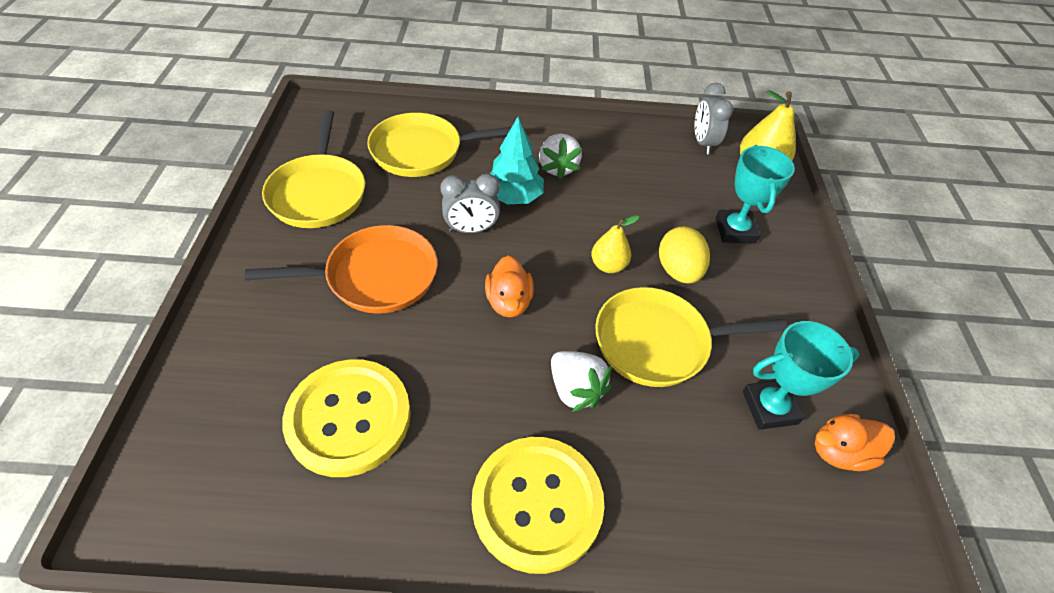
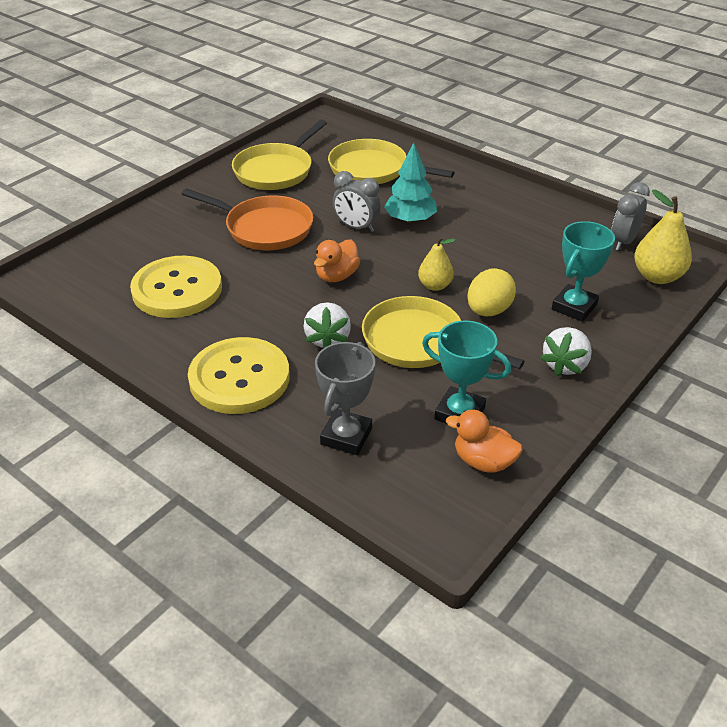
camera: 40 degrees right, 10 degrees down
(557, 168) = (467, 214): white strawberry -> white strawberry (565, 365)
(709, 508) = (346, 436): none -> grey trophy

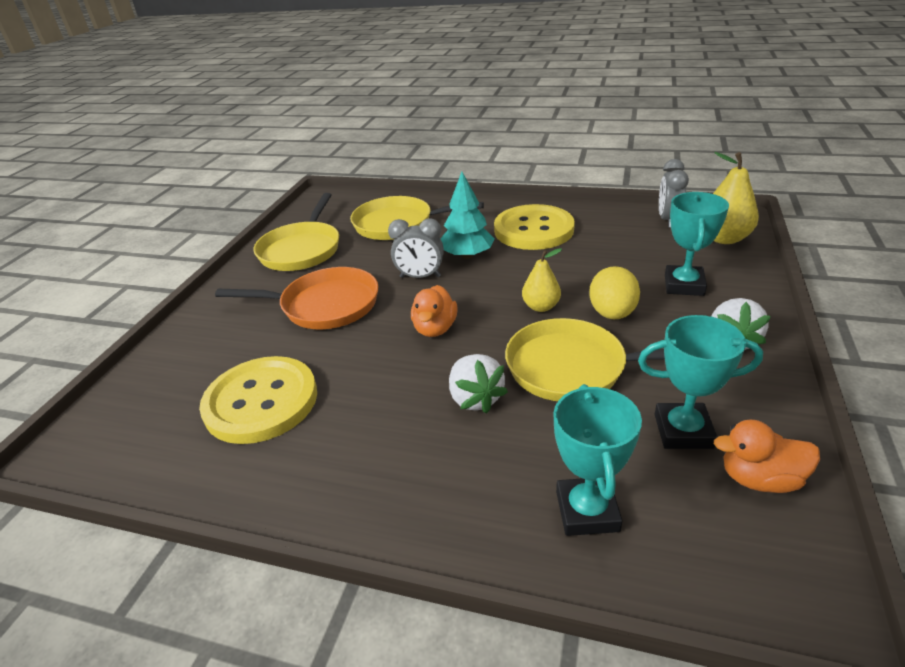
camera: 20 degrees left, 5 degrees down
(239, 378) = (405, 485): yellow button -> yellow button (533, 230)
(346, 436) = (587, 511): grey trophy -> turquoise trophy

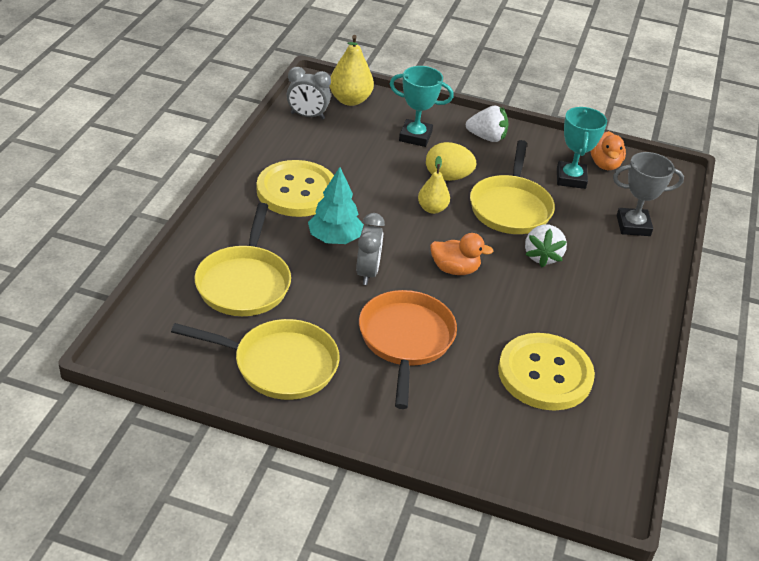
camera: 95 degrees left, 5 degrees up
(475, 398) = (542, 256): white strawberry -> white strawberry turned 120 degrees clockwise
(587, 511) = (633, 226): turquoise trophy -> grey trophy

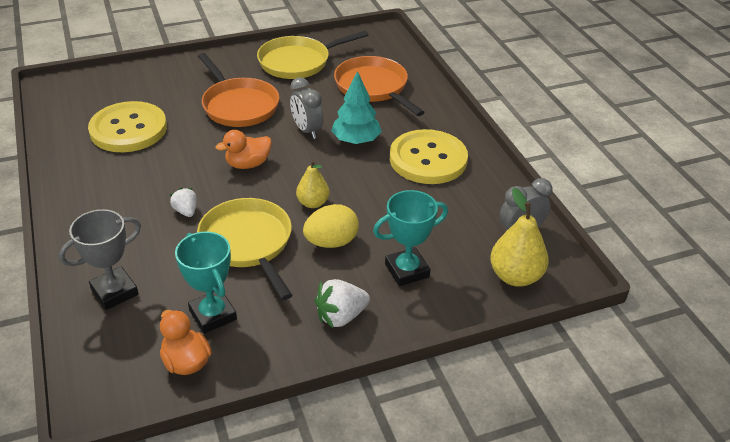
camera: 145 degrees right, 0 degrees up
(244, 283) = (373, 87): yellow pan -> orange pan
(542, 256) = (186, 211): white strawberry -> white strawberry, size x0.64

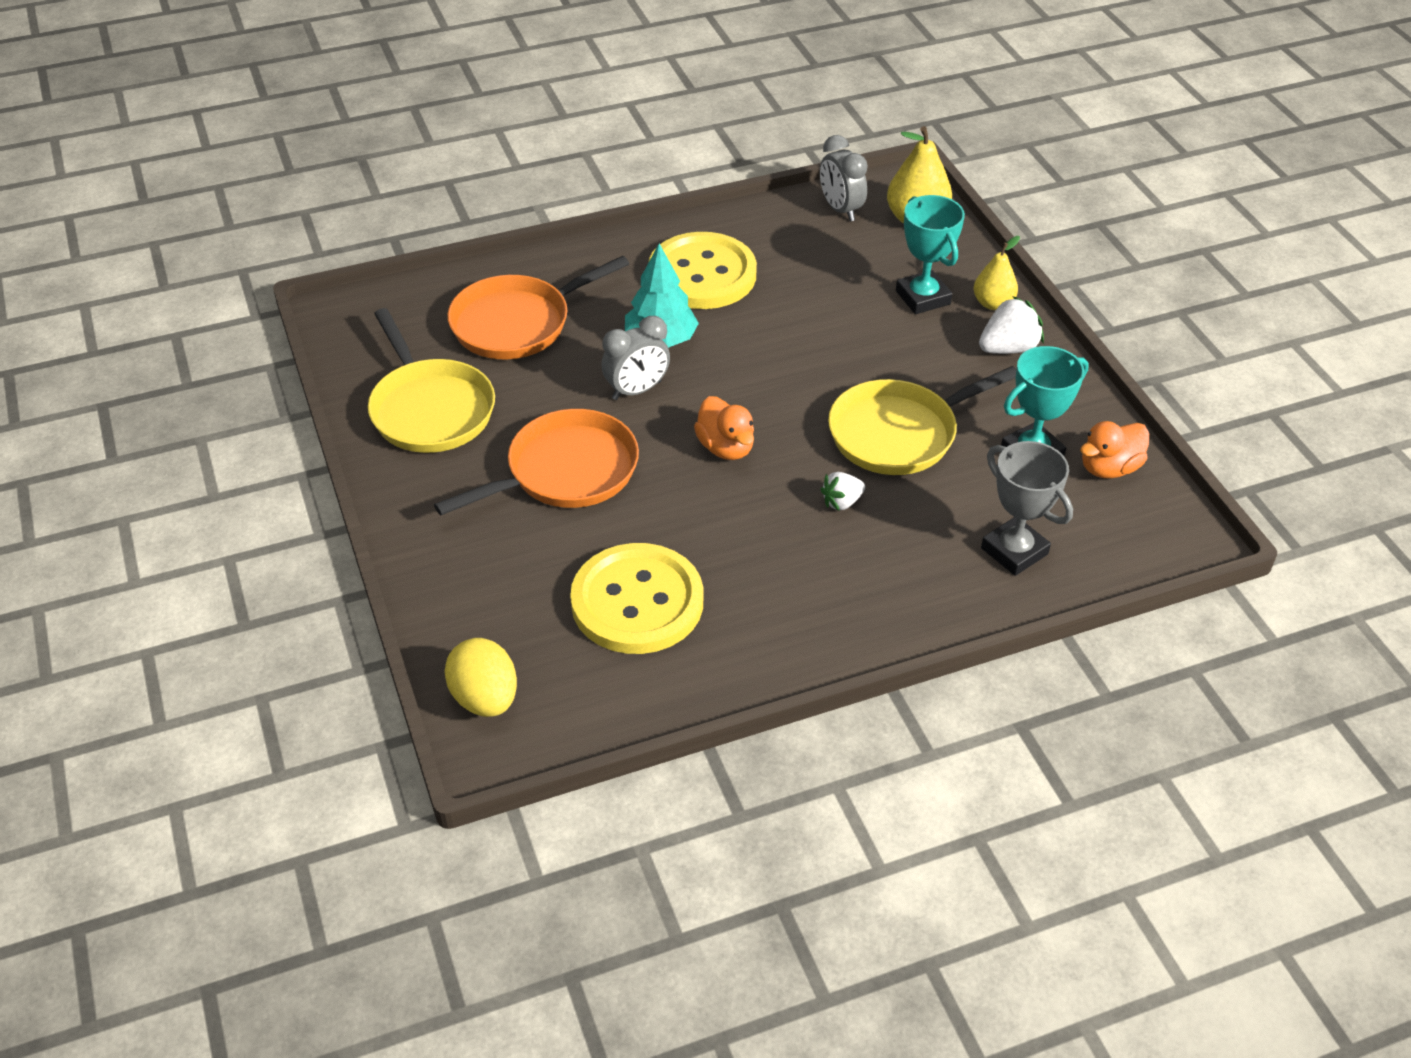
camera: 90 degrees left, 5 degrees up
(313, 203) = (808, 378): yellow pear -> yellow pear (993, 303)
(331, 242) = (884, 359): yellow egg -> yellow egg (485, 698)
(341, 316) = (1008, 348): white strawberry -> white strawberry turned 90 degrees counterclockwise

